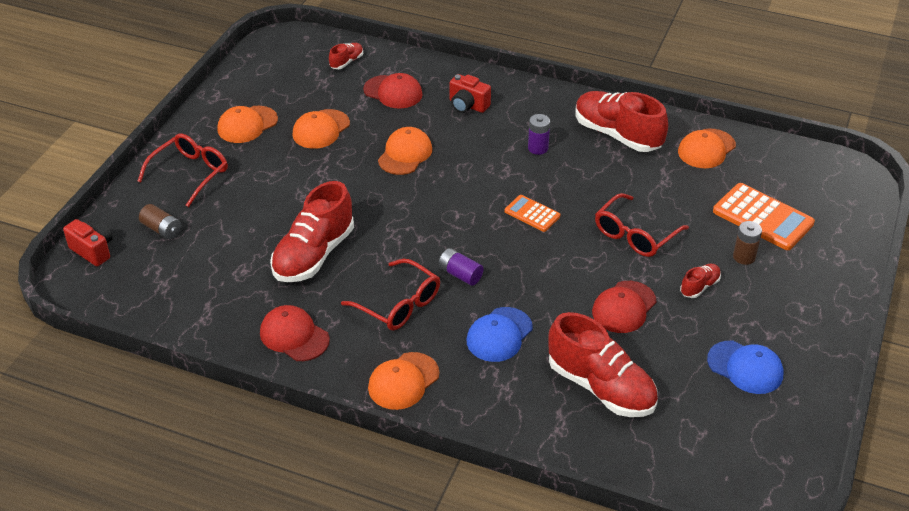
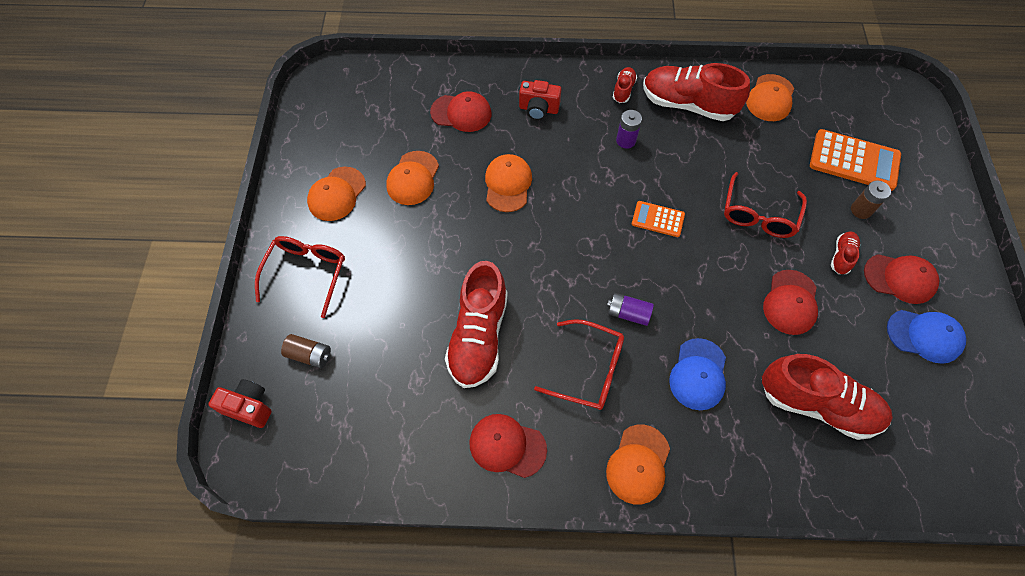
camera: 20 degrees left, 20 degrees up
(346, 62) = (399, 89): red shoe -> red shoe (623, 90)
(749, 318) = (900, 278): none -> red cap

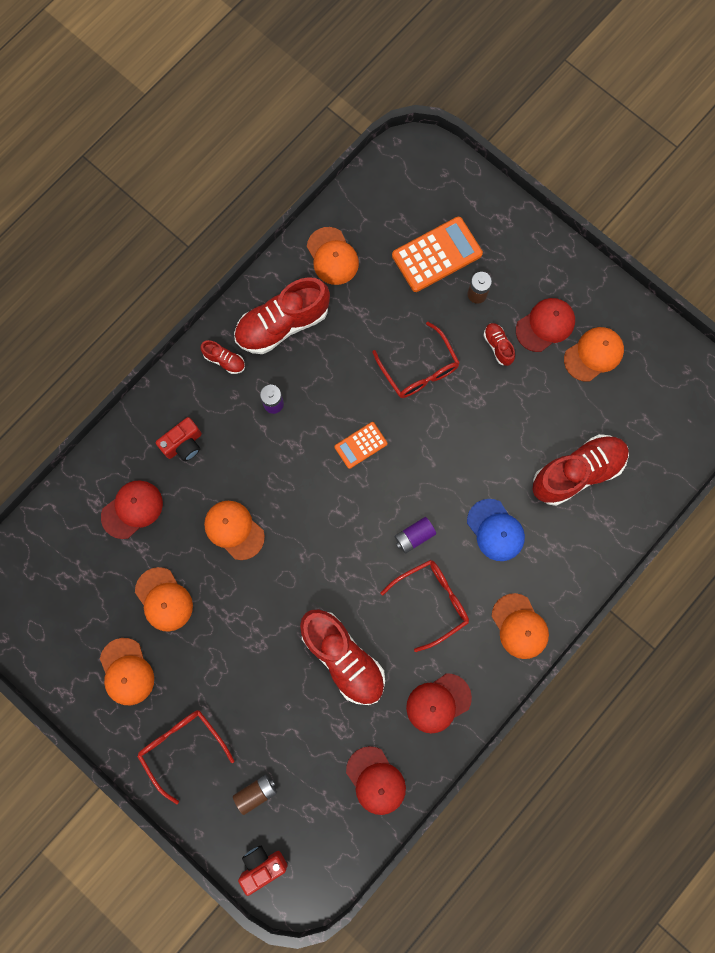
camera: 50 degrees left, 15 degrees up
(623, 90) = (224, 360): red shoe -> red shoe turned 150 degrees clockwise
(790, 302) = (499, 417): red cap -> red cap (375, 780)
(924, 336) = (593, 354): blue cap -> orange cap

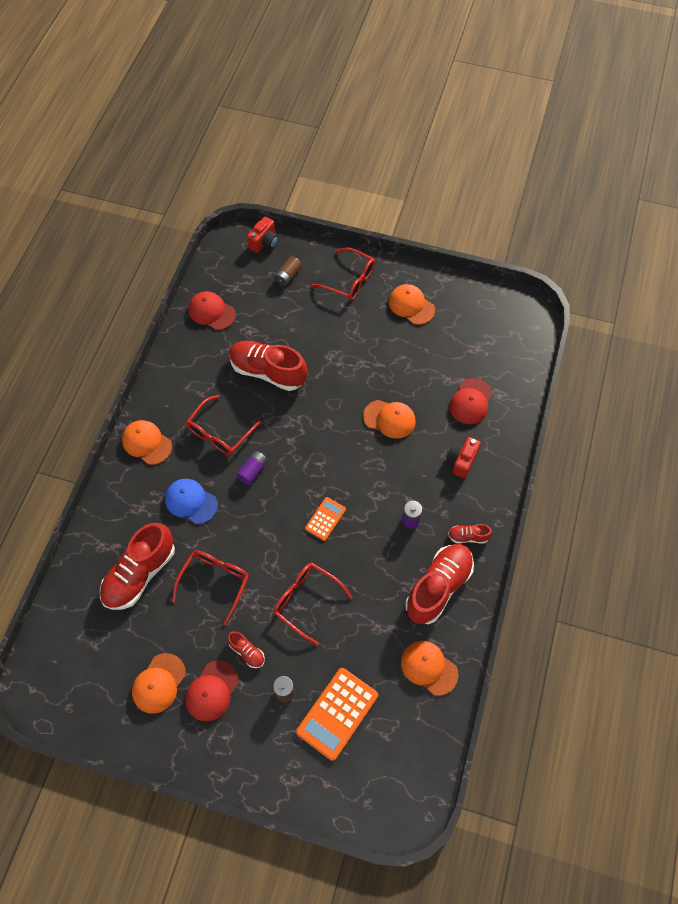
camera: 155 degrees right, 15 degrees down
(164, 599) = (412, 356): orange cap -> none
(438, 703) = (188, 372): red cap -> none
(503, 429) = (215, 582): none -> red glasses

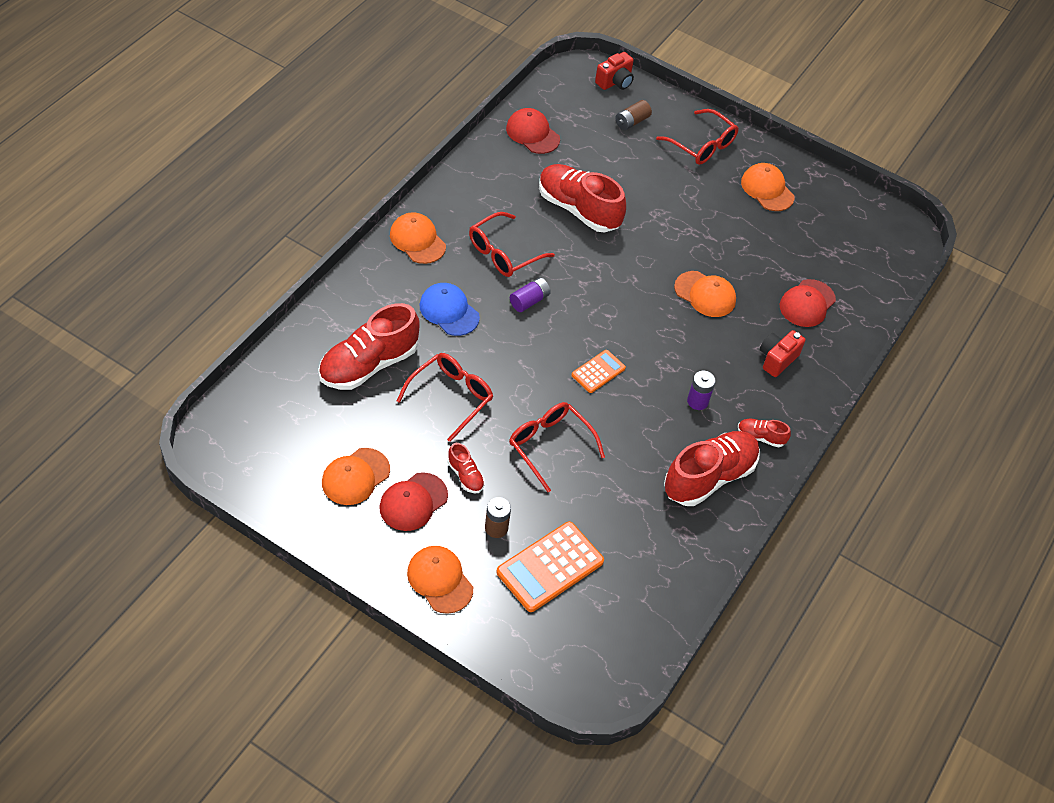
camera: 10 degrees right, 10 degrees down
(429, 667) = (672, 553): orange cap -> orange cap (440, 580)

